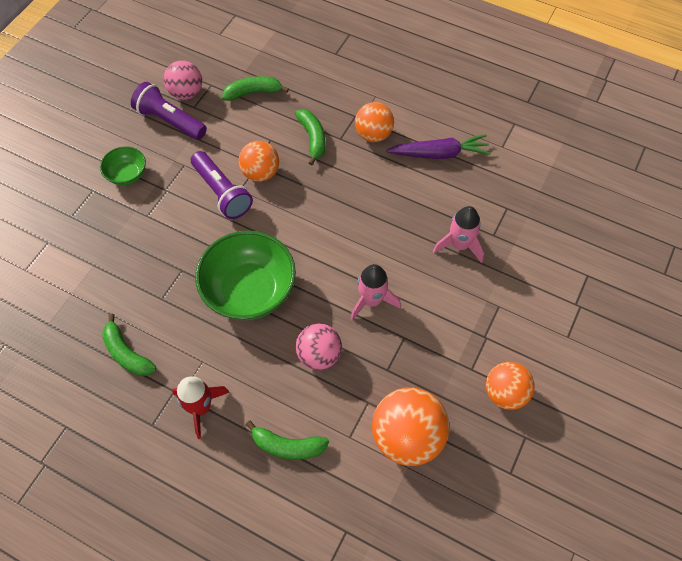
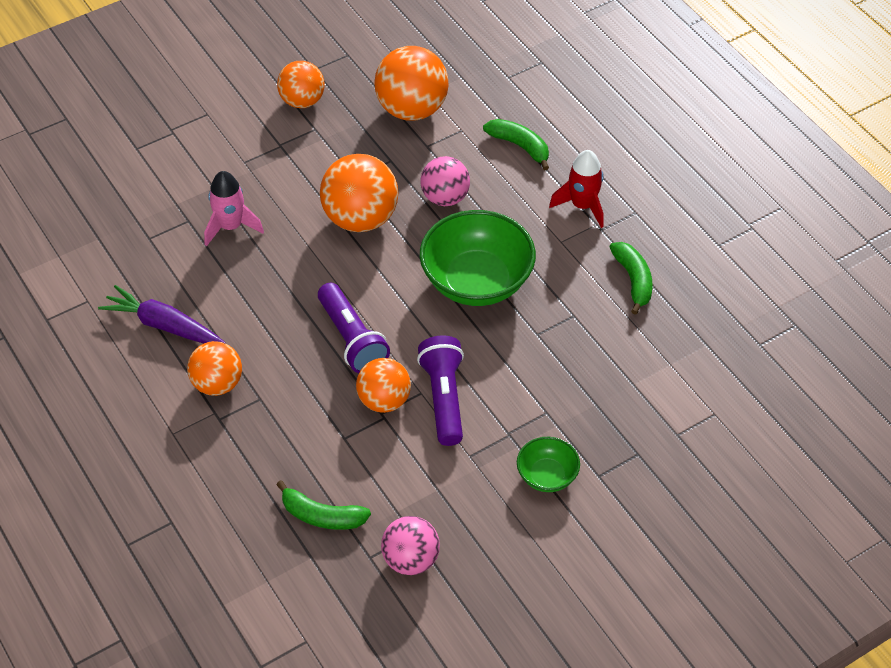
camera: 150 degrees left, 10 degrees down
(170, 121) = (455, 527): purple flashlight -> purple flashlight (352, 339)
(313, 138) = (292, 414): green banana -> none
(371, 300) = (360, 219): pink rocket -> orange ball

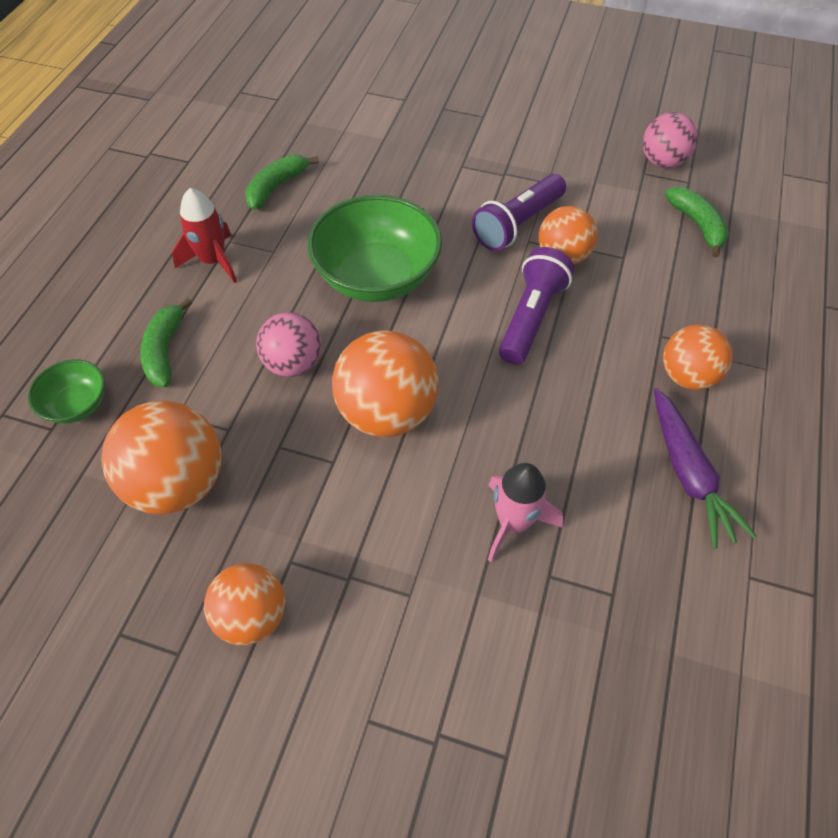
camera: 130 degrees left, 5 degrees up
(547, 476) = (514, 137): green bowl -> green bowl (77, 405)

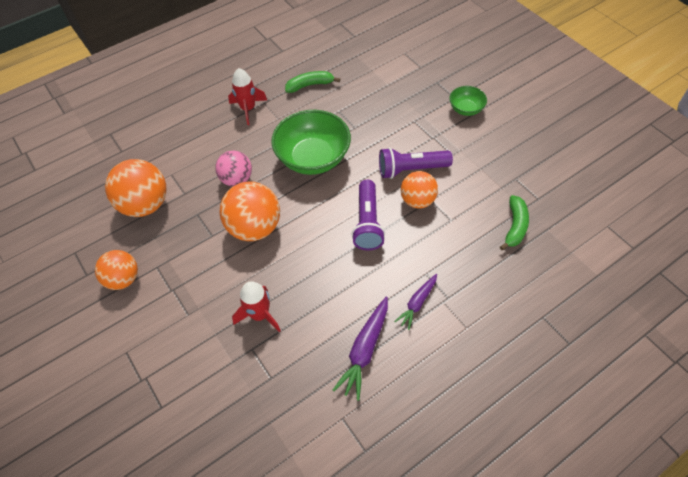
camera: 40 degrees right, 0 degrees up
(77, 405) = (138, 146): green bowl -> green bowl (466, 109)
(165, 351) = (191, 141): green banana -> none
(513, 523) = (260, 315): pink rocket -> red rocket
(531, 317) = (367, 223): purple flashlight -> purple flashlight turned 120 degrees clockwise
(662, 162) = (534, 178): pink ball -> none
(687, 376) = (417, 303): orange ball -> purple carrot

